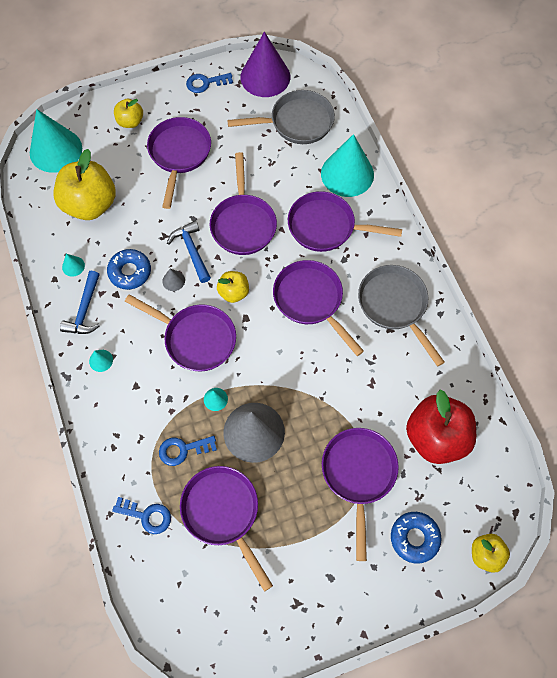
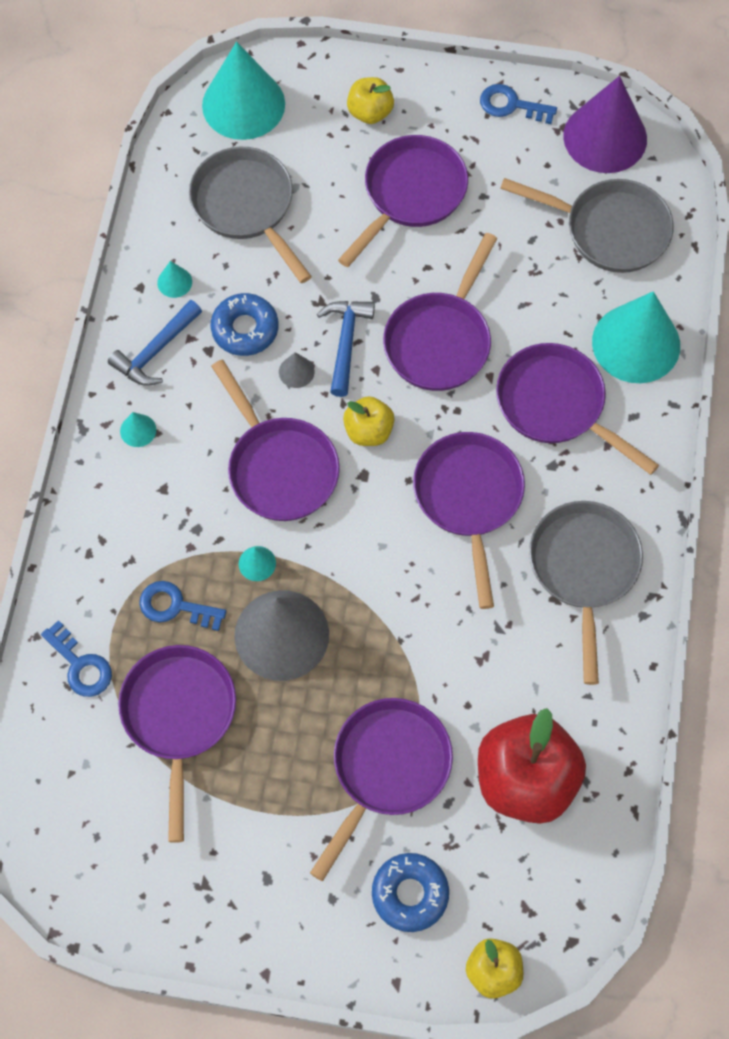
camera: 30 degrees right, 0 degrees up
(90, 204) = (246, 206): yellow apple -> grey pan

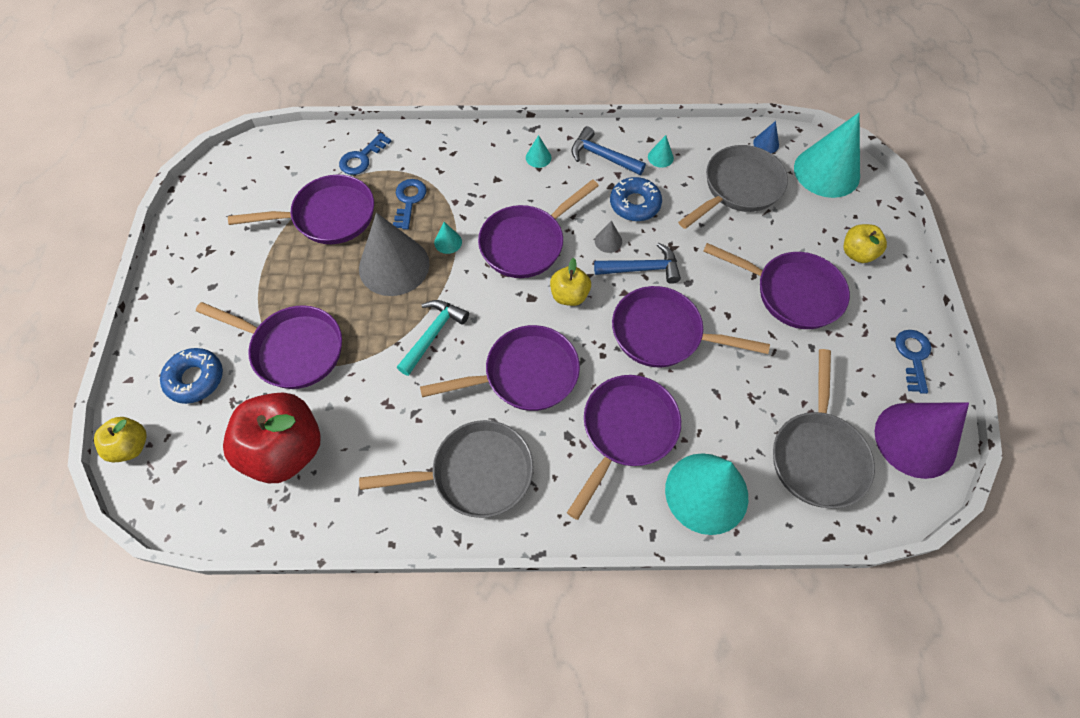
camera: 80 degrees right, 5 degrees down
(182, 156) = (766, 143): none -> blue cone
(395, 596) = (433, 334): none -> turquoise hammer

